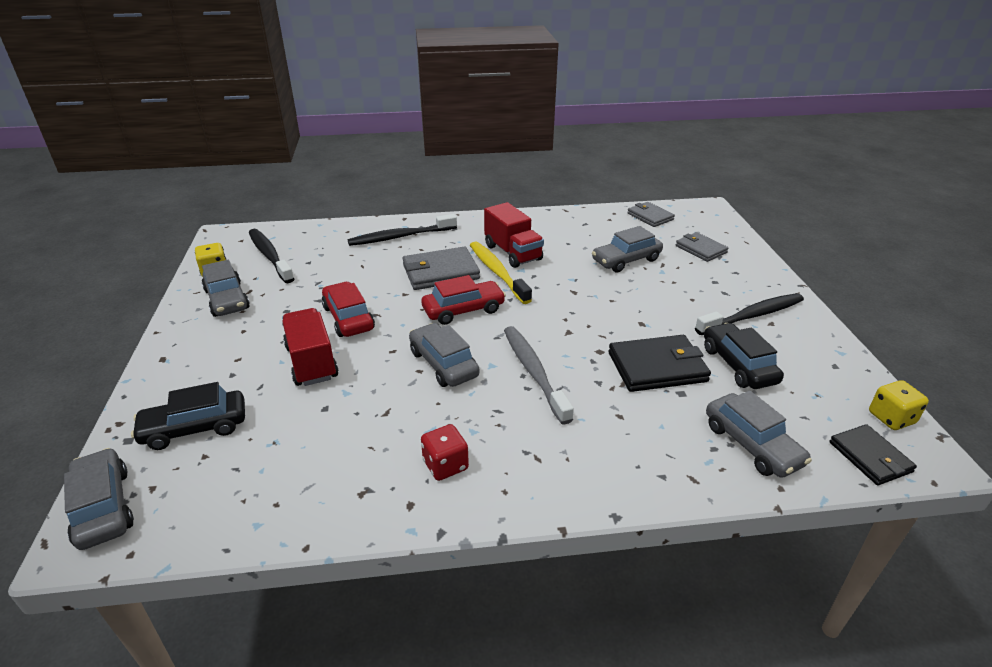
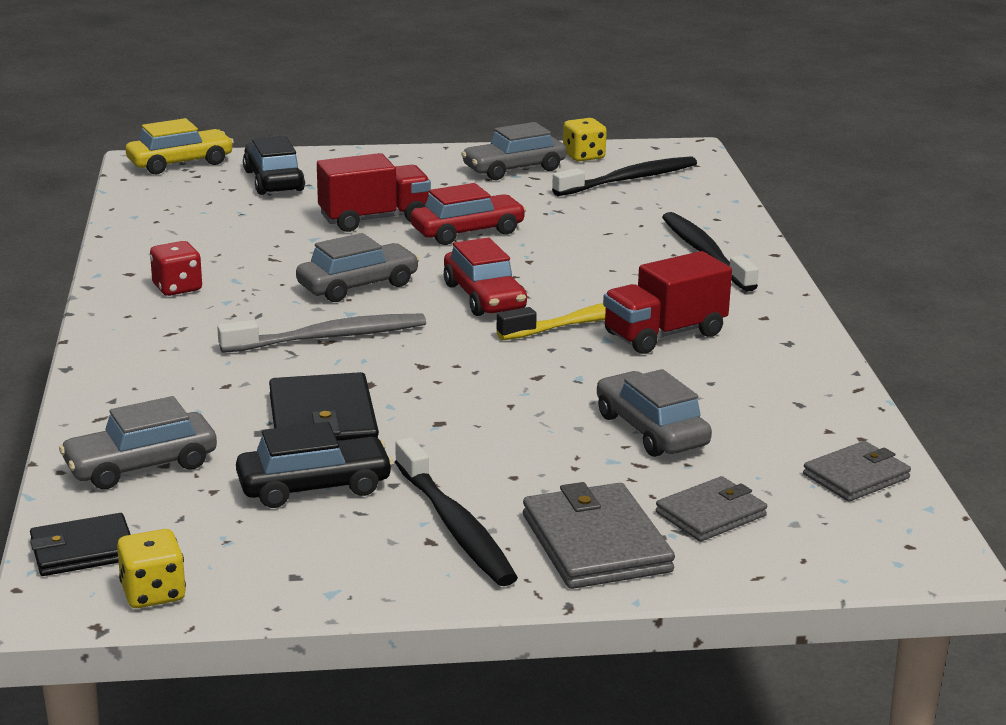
camera: 90 degrees right, 10 degrees down
(103, 507) = (180, 163): grey car -> yellow car
(440, 272) = (593, 282): grey wallet -> grey wallet (596, 543)

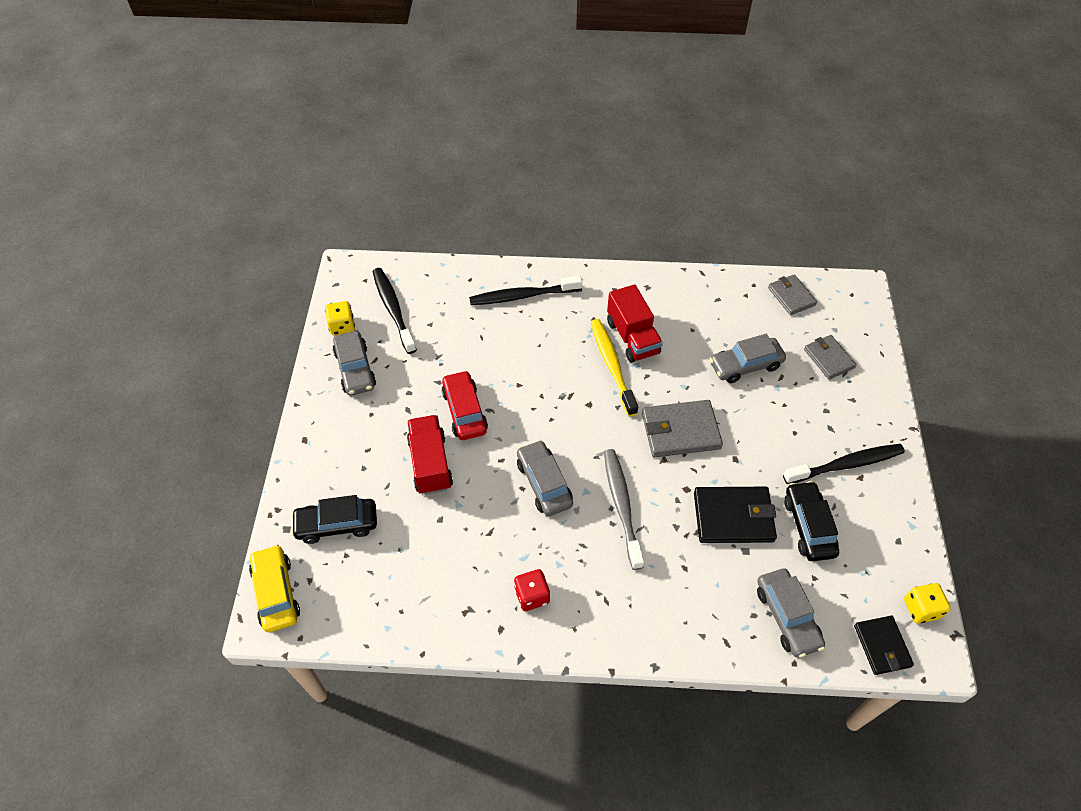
camera: 80 degrees left, 30 degrees up
(484, 297) = (571, 416): red car -> none
(596, 543) = (858, 408): grey wallet -> grey wallet (680, 431)

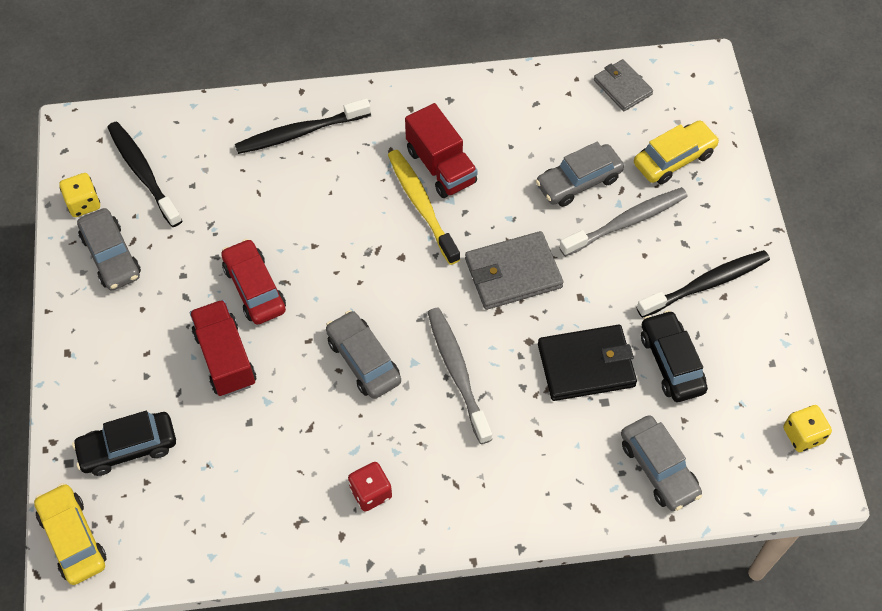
camera: 10 degrees left, 5 degrees up
(782, 403) = (626, 222): none -> grey toothbrush
(828, 358) = (674, 159): grey wallet -> yellow car
(882, 646) = (764, 483): black wallet -> none

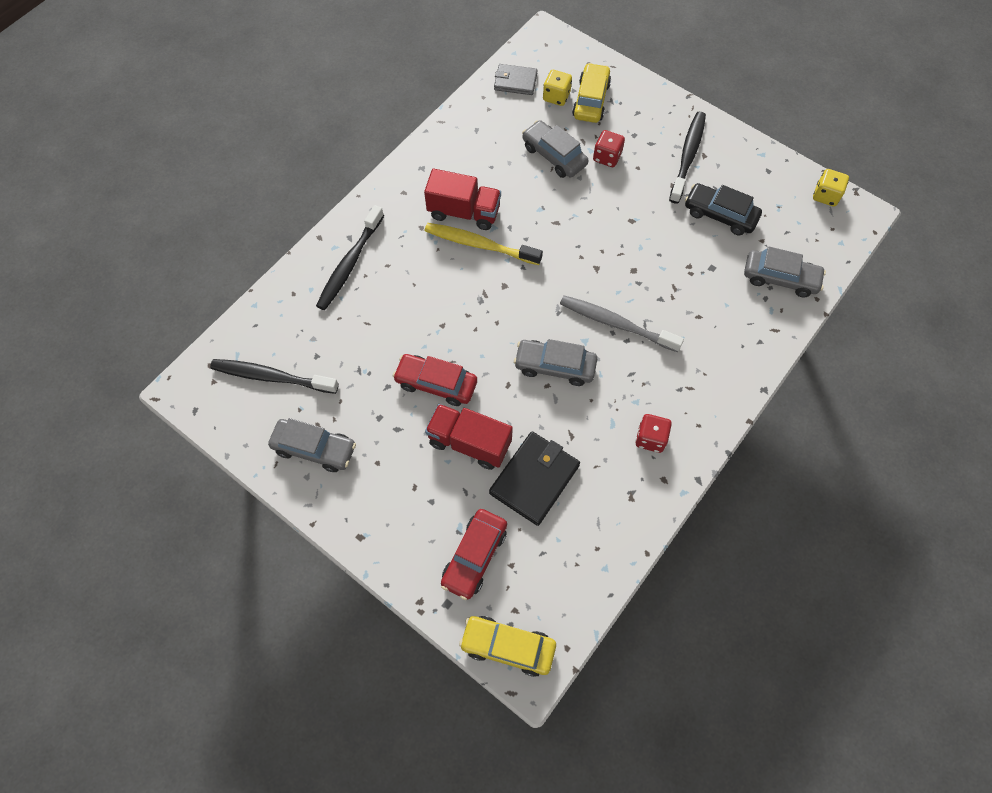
camera: 45 degrees left, 5 degrees up
(83, 203) = (253, 432): yellow dice -> yellow dice (556, 96)
(128, 448) = (474, 556): black car -> red car
(513, 273) = (579, 239): grey wallet -> none
(578, 181) = (554, 155): grey car -> grey car turned 120 degrees clockwise
(586, 365) = (679, 256): black wallet -> black wallet (534, 479)
(626, 222) = (607, 157): grey toothbrush -> red dice

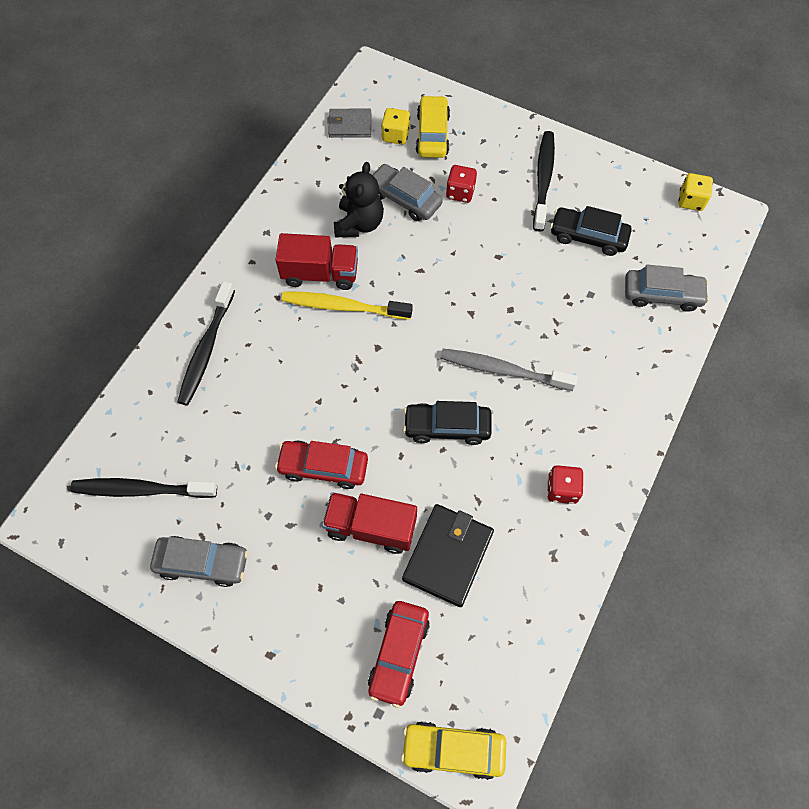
camera: 10 degrees left, 0 degrees up
(507, 172) = (359, 224): none -> black teddy bear
(555, 366) = (447, 427): grey car -> black car

